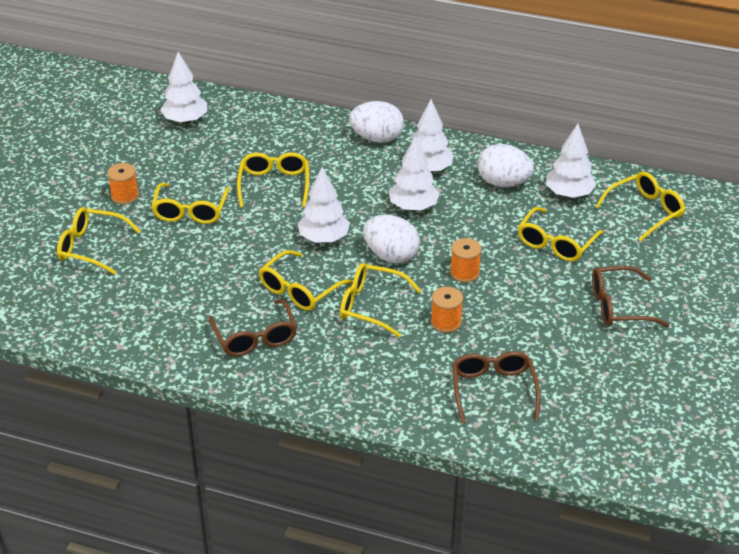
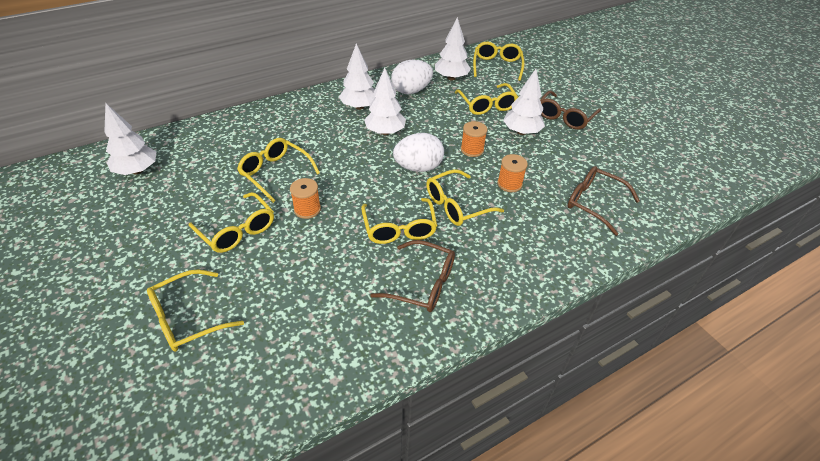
camera: 50 degrees left, 5 degrees up
(125, 196) = (161, 256): orange spool -> orange spool (307, 209)
(324, 238) = (362, 185): white tree -> white tree (521, 132)
(377, 138) = (301, 107): white egg -> none

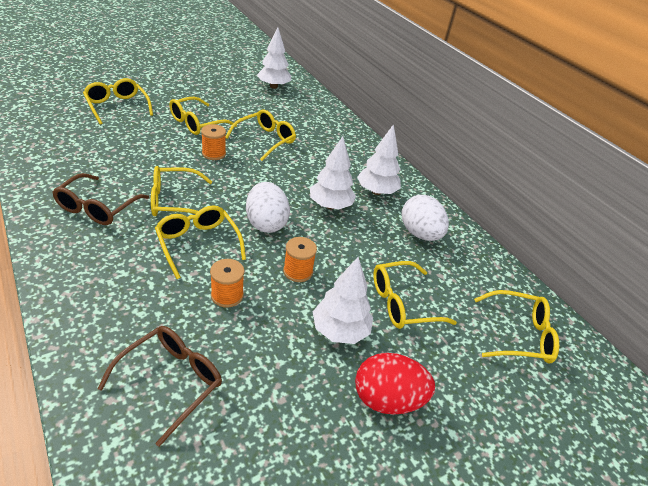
camera: 85 degrees right, 5 degrees down
(451, 78) = (463, 275): white tree -> none
(564, 117) = (387, 399): brown glasses -> red egg

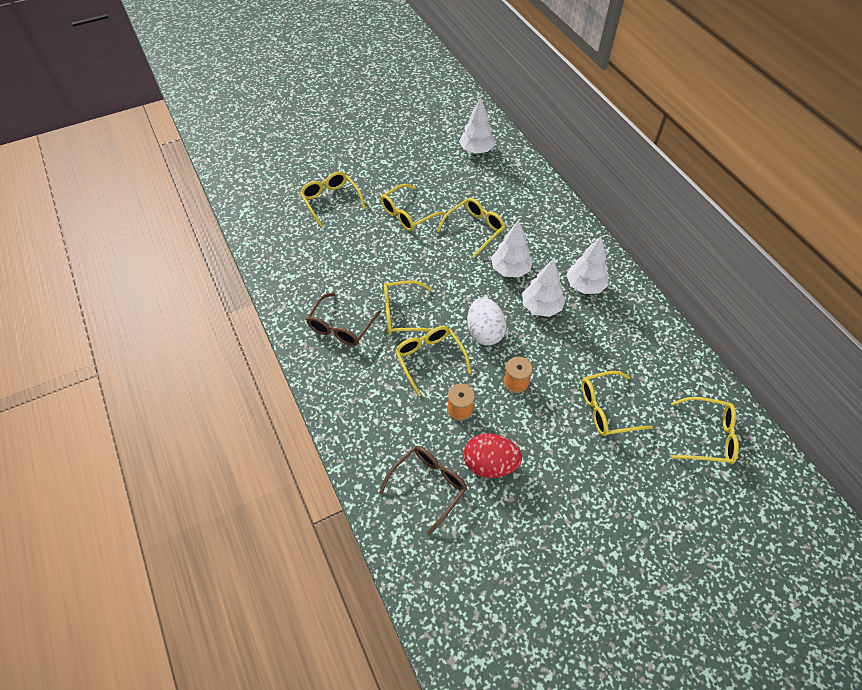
camera: 10 degrees right, 15 degrees up
(214, 154) = (429, 253): orange spool -> none
(340, 330) = (553, 438): white tree -> white tree (510, 270)
(387, 399) = (591, 497): red egg -> red egg (490, 464)
(419, 234) = (625, 333): white egg -> none

